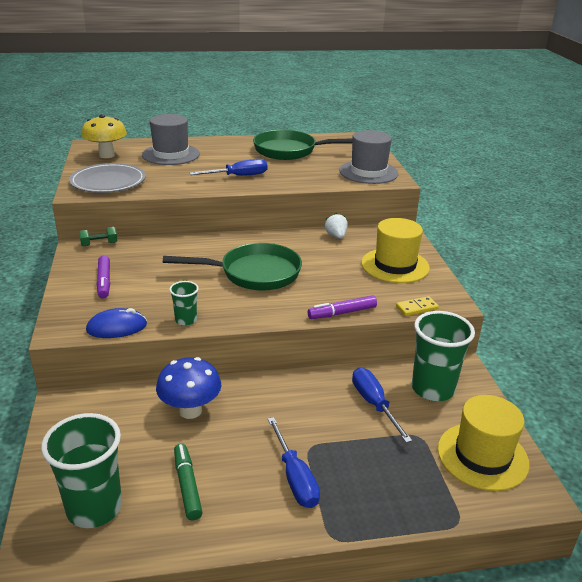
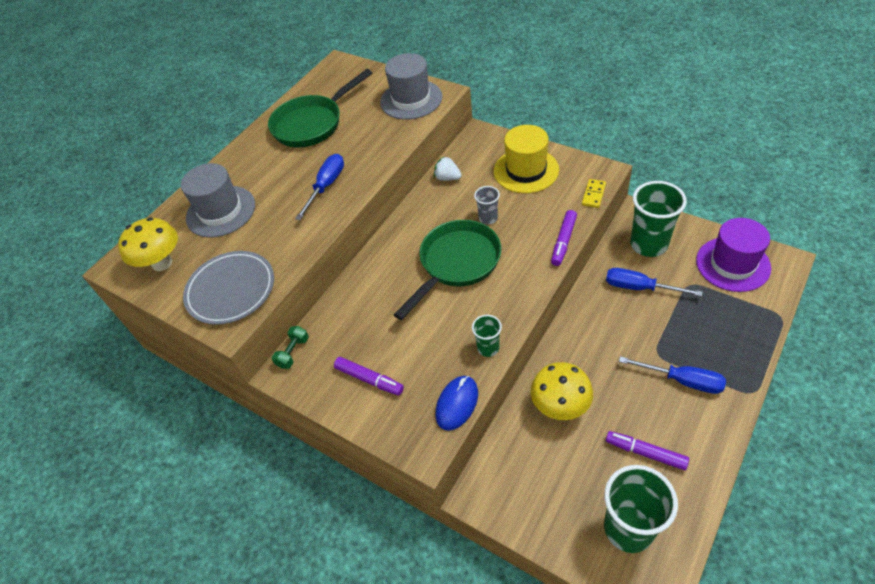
camera: 40 degrees left, 20 degrees up
(187, 485) = (645, 452): green marker -> purple marker
(190, 411) = (560, 406): blue mushroom -> yellow mushroom
(319, 269) = (488, 218): none -> grey cup
(482, 456) = (732, 264): yellow hat -> purple hat

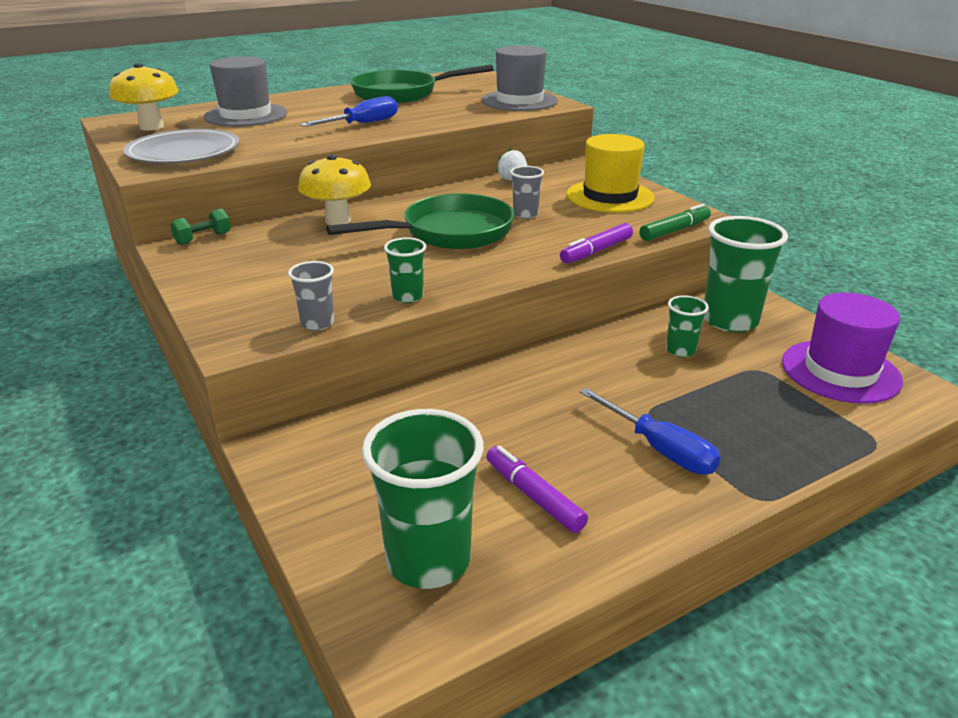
camera: 20 degrees right, 20 degrees down
(369, 379) = (250, 277): purple marker -> none
(457, 404) = (317, 323): blue mouse -> grey cup
(560, 406) = (464, 412): yellow mushroom -> yellow mushroom (338, 220)
(593, 195) = (675, 230): yellow domino -> green marker
(639, 287) = (680, 350): blue screwdriver -> green cup

